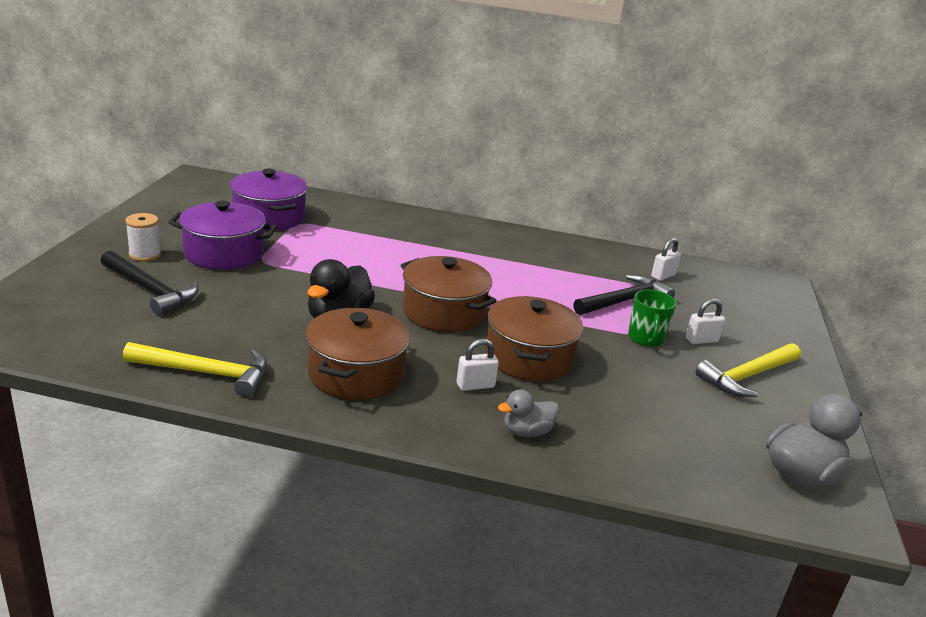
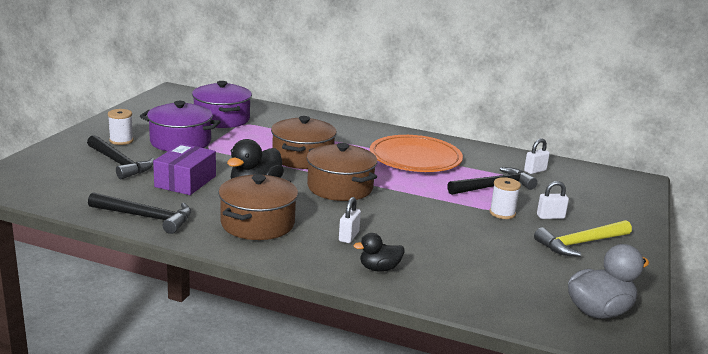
camera: 10 degrees right, 5 degrees down
(206, 373) = (146, 217): yellow hammer -> black hammer
(245, 314) = (185, 181): none -> purple box
(475, 385) = (349, 236): white padlock -> white padlock turned 60 degrees counterclockwise
(521, 265) = (415, 158): none -> orange plate
(526, 432) = (379, 268): grey duck -> black duck
(529, 357) = (398, 221): brown pot -> brown pot (302, 157)
(646, 338) = (502, 213): green mug -> white spool

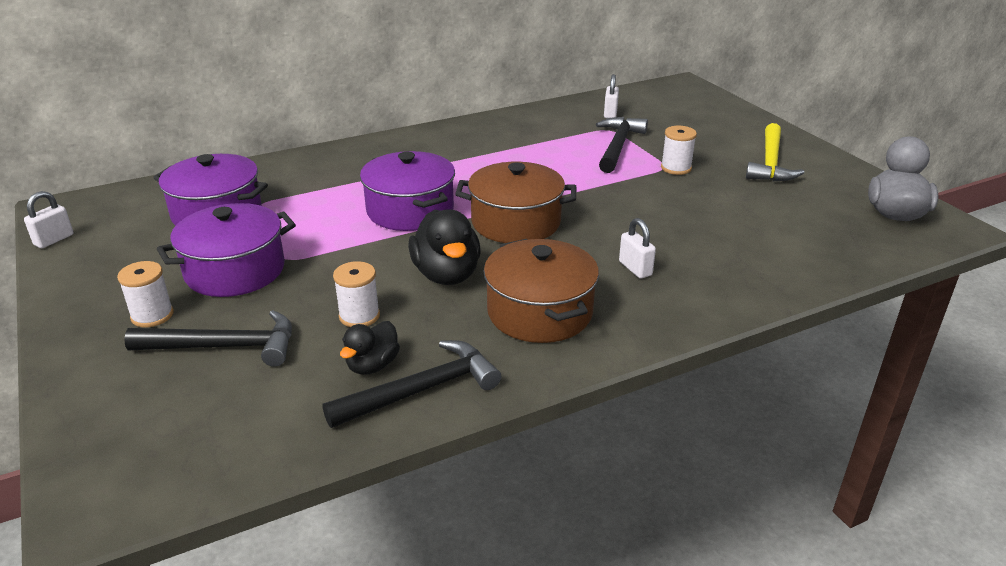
camera: 45 degrees left, 10 degrees up
(185, 181) = (359, 316): purple box -> white spool
(302, 157) = (410, 210): brown pot -> purple pot
(379, 268) = (722, 283): black duck -> black duck (372, 365)
(415, 158) = (505, 152): orange plate -> none
(550, 217) = (707, 151): white padlock -> white padlock (54, 240)

